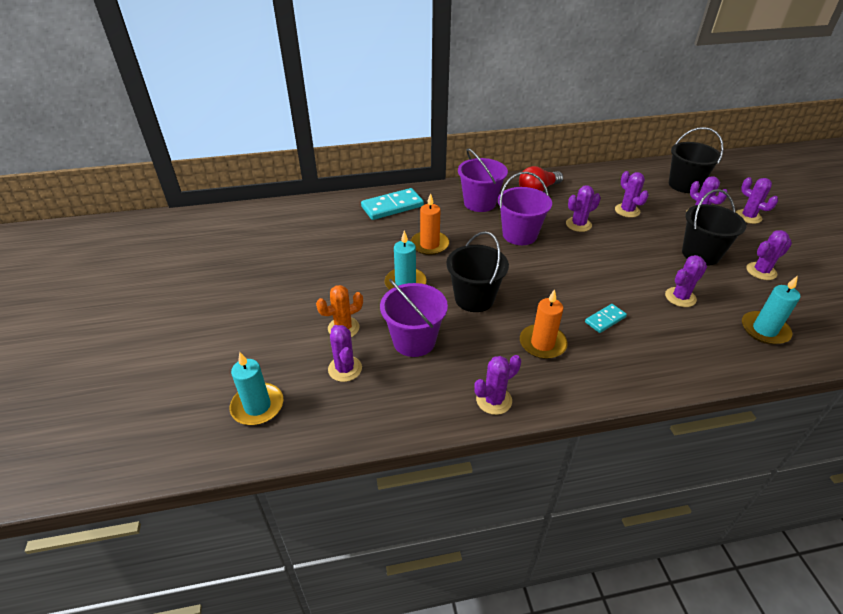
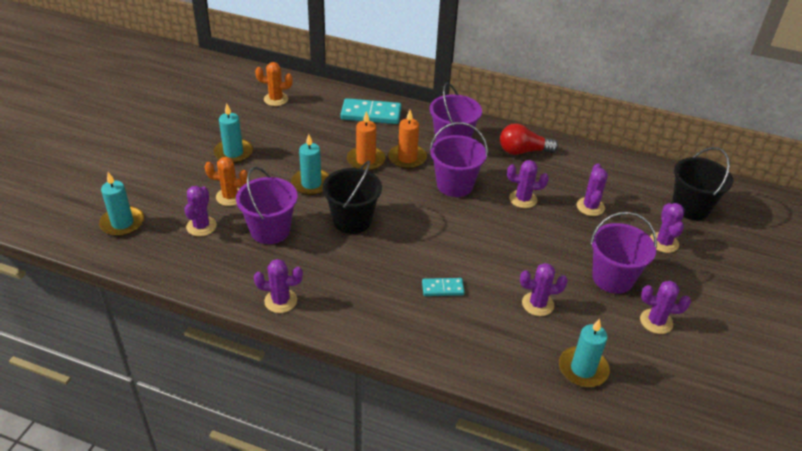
camera: 30 degrees right, 0 degrees up
(295, 225) = (276, 99): none -> orange cactus
(304, 287) = (233, 153): none -> turquoise candle
(542, 343) = (366, 280): orange candle -> orange candle (407, 158)
(700, 254) = (612, 278): black bucket -> purple bucket
(748, 216) = (719, 267): purple cactus -> none

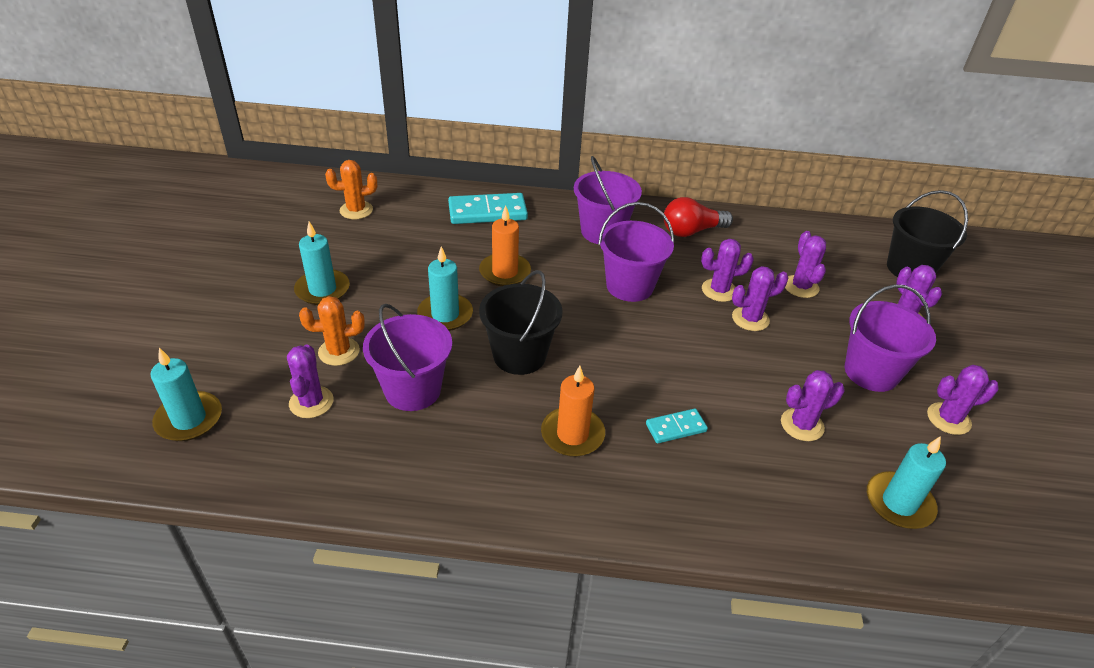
camera: 15 degrees left, 0 degrees up
(280, 301) = (465, 492): purple cactus -> purple cactus (750, 319)
(407, 158) = (556, 261): orange candle -> orange candle (572, 434)

